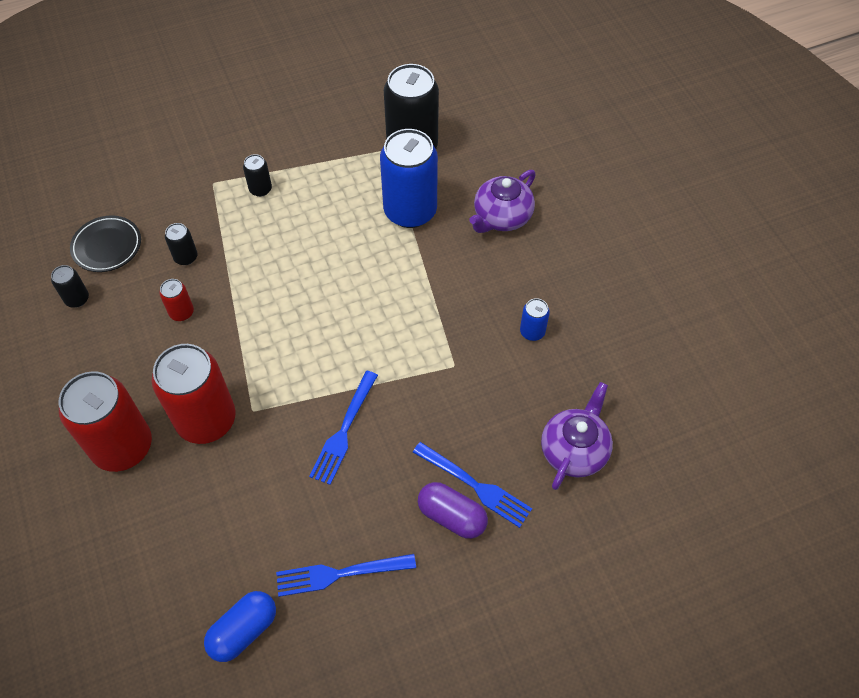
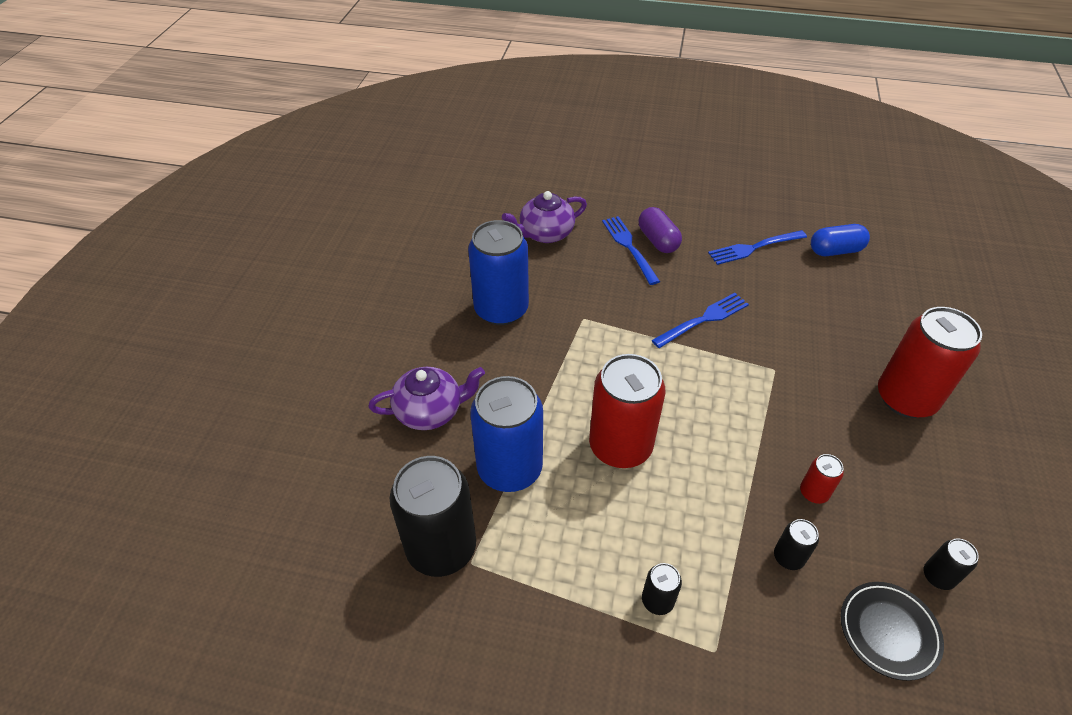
camera: 145 degrees left, 10 degrees down
(206, 420) = (820, 382): red can -> red can (620, 446)
(340, 574) = (754, 248): blue fork -> blue fork turned 135 degrees clockwise
(532, 332) = (501, 309): blue can -> blue can, size x2.26

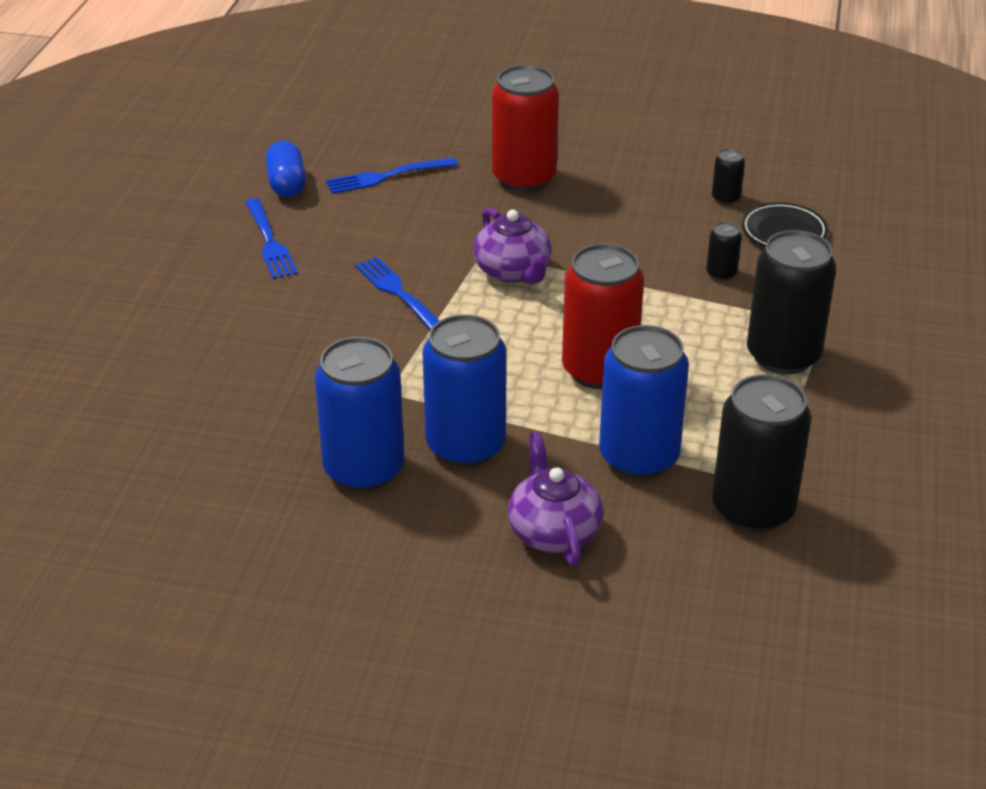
camera: 90 degrees left, 10 degrees down
(524, 361) = (465, 445): none -> blue can
(545, 234) = (199, 425): purple teapot -> purple teapot (513, 272)
(629, 247) = (248, 345): blue fork -> blue fork (387, 176)
(657, 240) = (238, 319): purple capsule -> none
(657, 600) = (783, 356): black can -> black can, size x2.26
(814, 492) = (646, 249): red can -> none

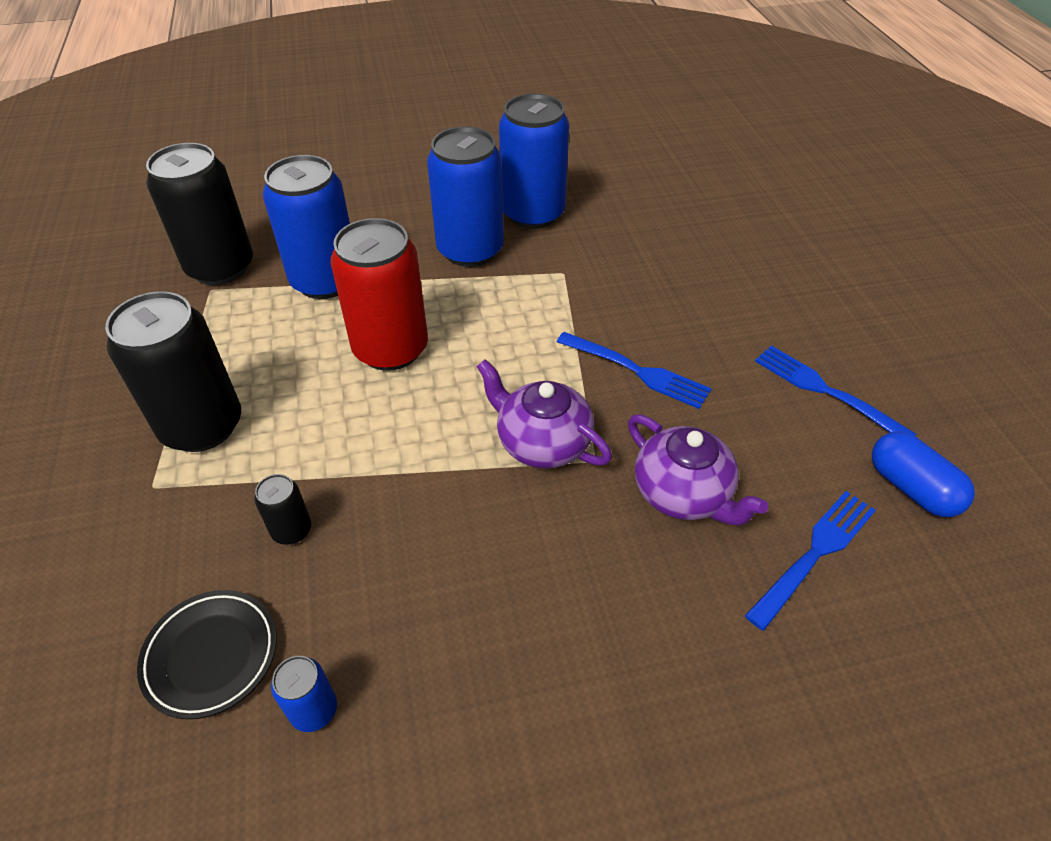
camera: 155 degrees right, 10 degrees up
(524, 178) = (636, 630): red can -> none
(553, 531) = (371, 213): purple teapot -> purple teapot (683, 494)
(725, 198) = (314, 710): black can -> blue can

